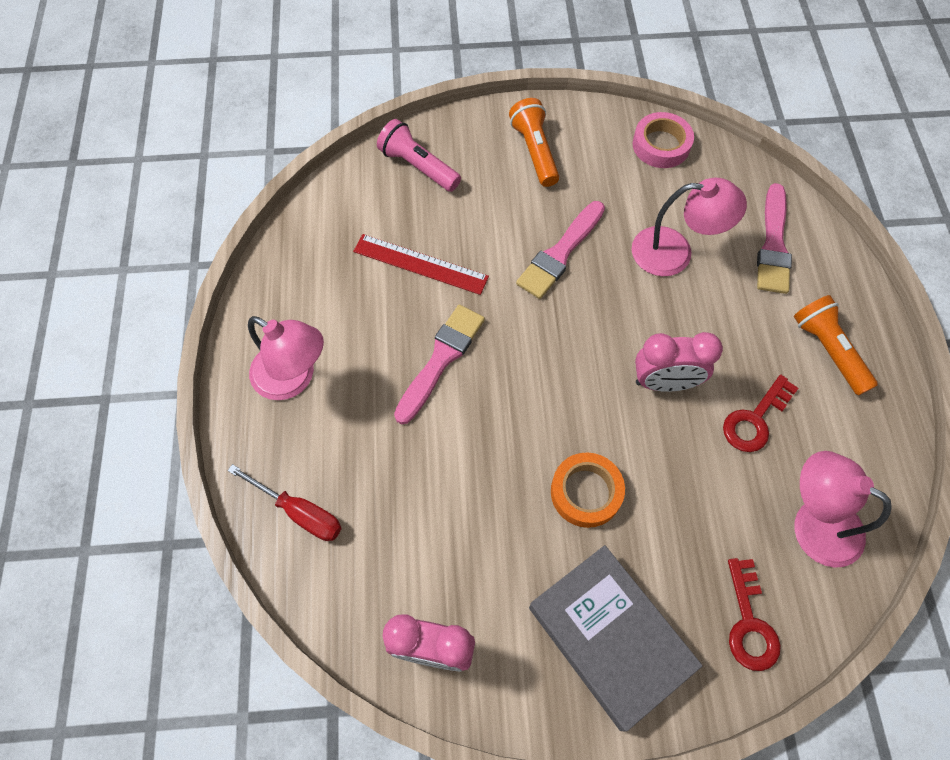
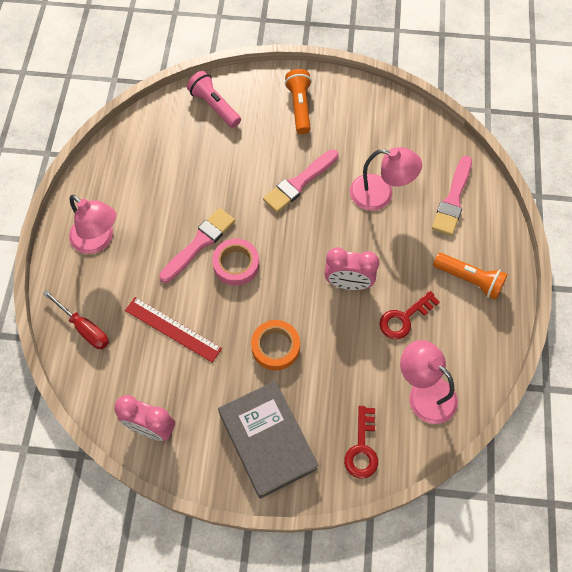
camera: 10 degrees right, 0 degrees up
(420, 264) = (200, 176): red ruler -> red ruler (173, 329)
(661, 145) = (392, 115): pink tape -> pink tape (236, 264)
(827, 350) = (469, 279): orange flashlight -> orange flashlight turned 135 degrees clockwise

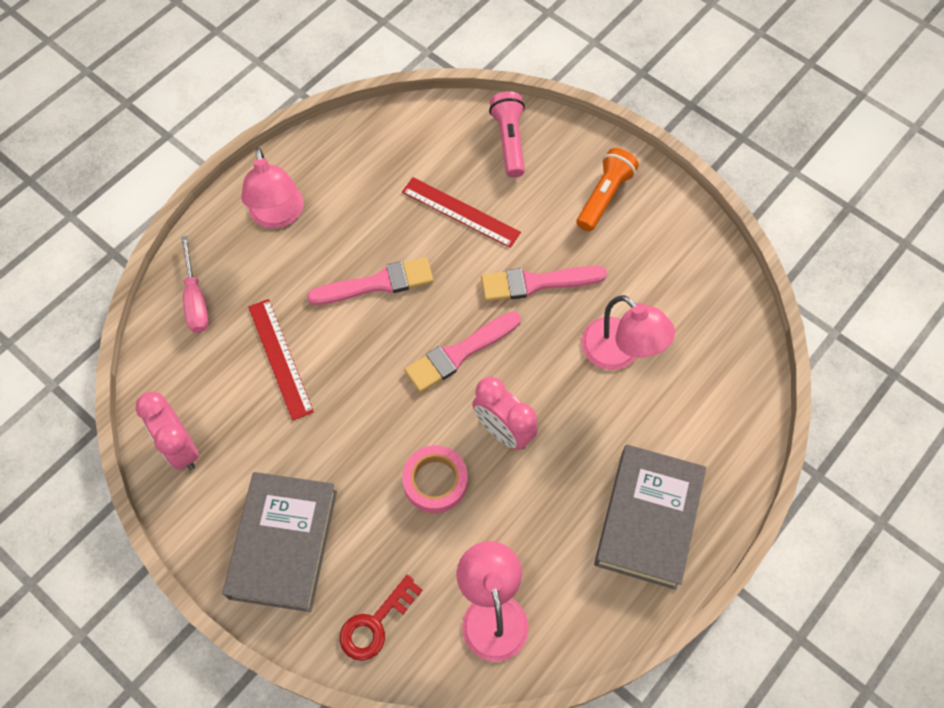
camera: 35 degrees right, 0 degrees up
(84, 328) = (196, 299): red screwdriver -> pink screwdriver
(218, 168) = (460, 212): none -> red ruler
(236, 264) = (398, 331): pink tape -> pink tape (435, 481)
(275, 347) = (370, 448): orange tape -> none
(404, 318) = (535, 512): red key -> none
(453, 199) = (702, 412): pink brush -> pink brush (459, 353)
(469, 279) = (648, 519): orange flashlight -> grey book

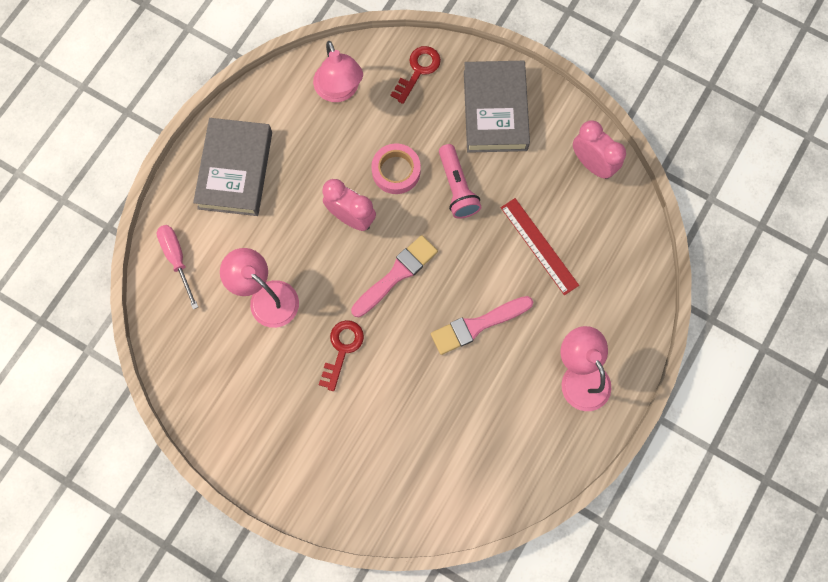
camera: 170 degrees right, 10 degrees up
(196, 299) = (624, 284): pink screwdriver -> pink screwdriver (177, 259)
(460, 212) = (420, 408): red ruler -> none
(509, 141) = (388, 495): pink flashlight -> pink flashlight (457, 187)
(537, 283) = (342, 349): pink brush -> red key
(604, 196) = (292, 448): orange flashlight -> none

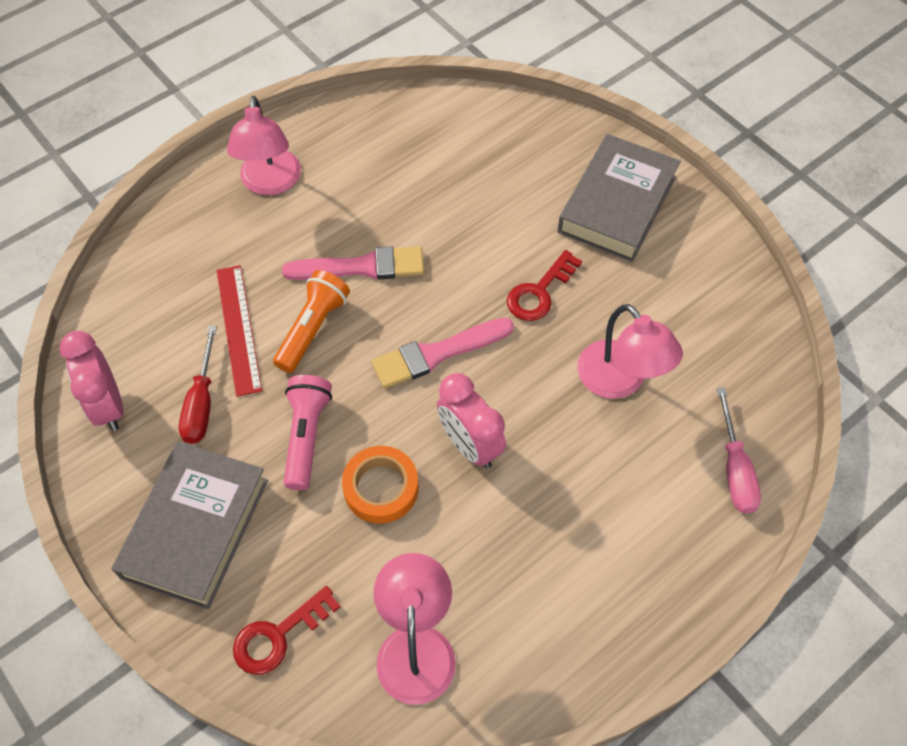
camera: 160 degrees left, 15 degrees down
(235, 170) = (619, 571): grey book -> grey book (617, 204)
(396, 171) = (381, 488): pink tape -> orange tape
(489, 264) = (312, 328): none -> orange flashlight
(534, 186) = (202, 402): none -> red screwdriver

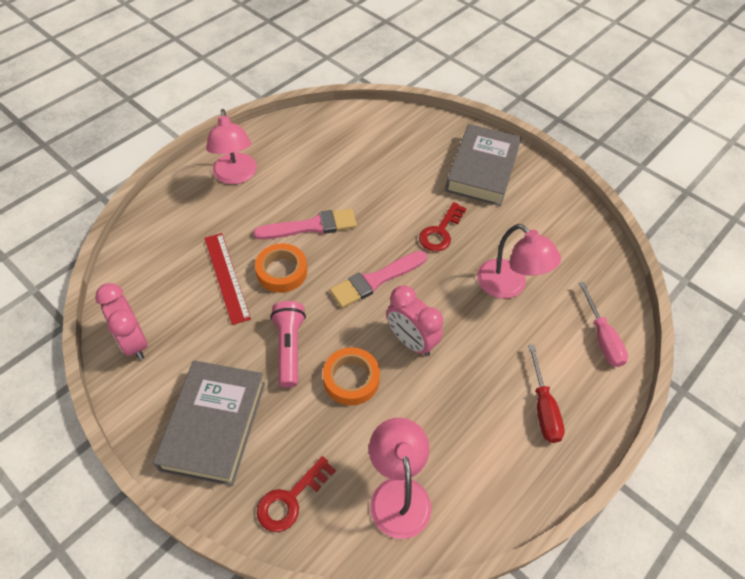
camera: 10 degrees left, 5 degrees down
(202, 402) = (206, 332): red screwdriver -> red screwdriver (543, 407)
(312, 328) = (282, 271): orange flashlight -> orange tape

